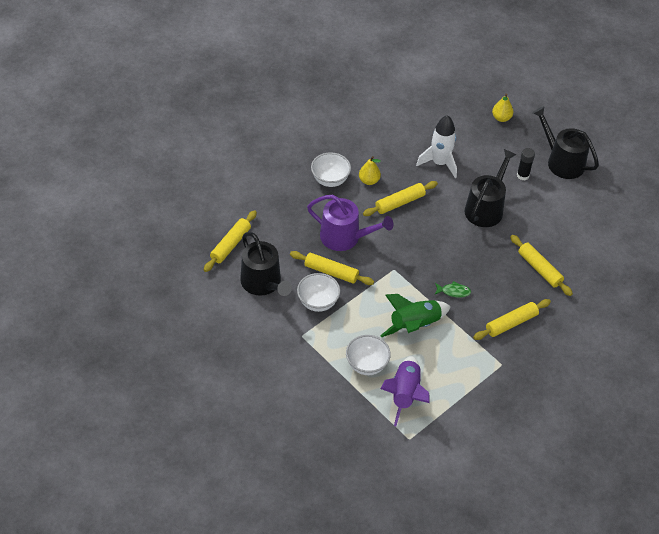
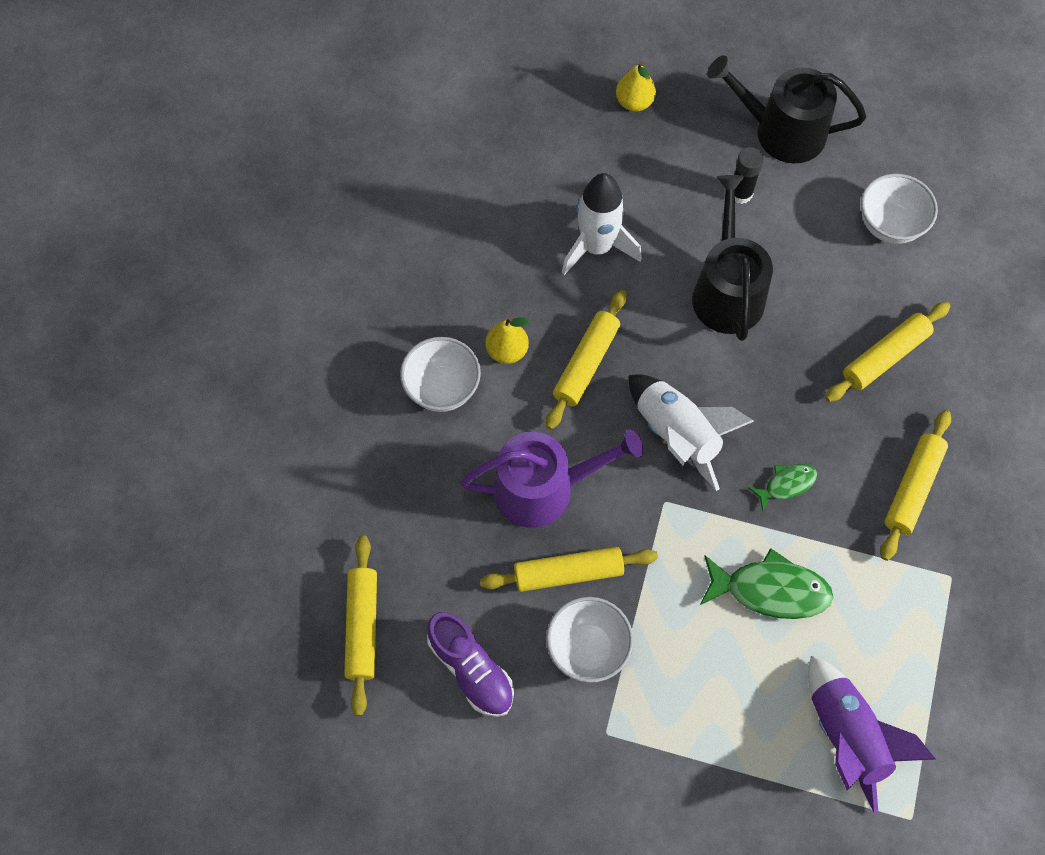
camera: 30 degrees left, 15 degrees up
(263, 283) = (471, 669): black watering can -> purple shoe
(367, 365) = (749, 720): white bowl -> white bowl (889, 225)
(414, 325) = (770, 590): green rocket -> green fish
(419, 248) = (677, 434): none -> white rocket
(539, 269) = (884, 356): yellow rolling pin -> yellow rolling pin turned 60 degrees counterclockwise

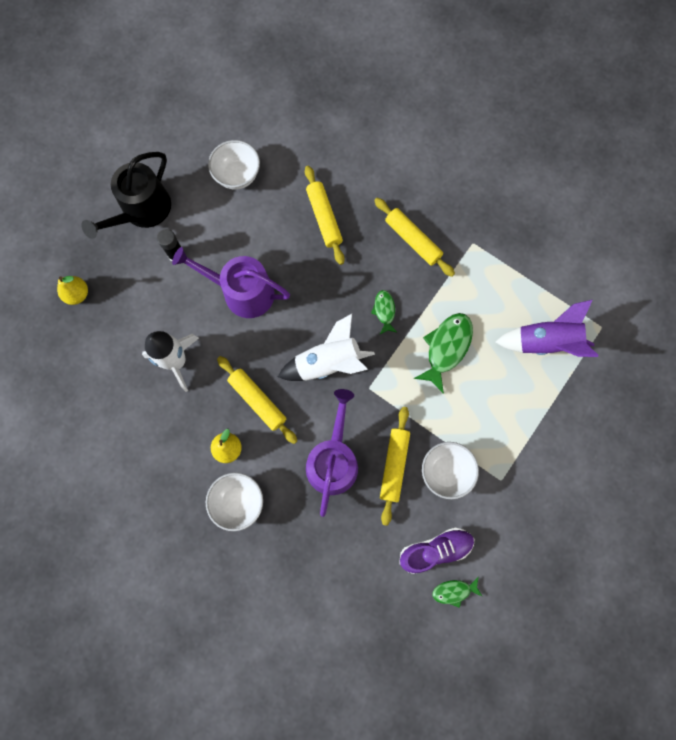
camera: 70 degrees left, 10 degrees up
(362, 627) = (384, 612): yellow rolling pin -> none
(422, 715) = (454, 591): none -> green fish
(727, 291) = (242, 292): black watering can -> purple watering can

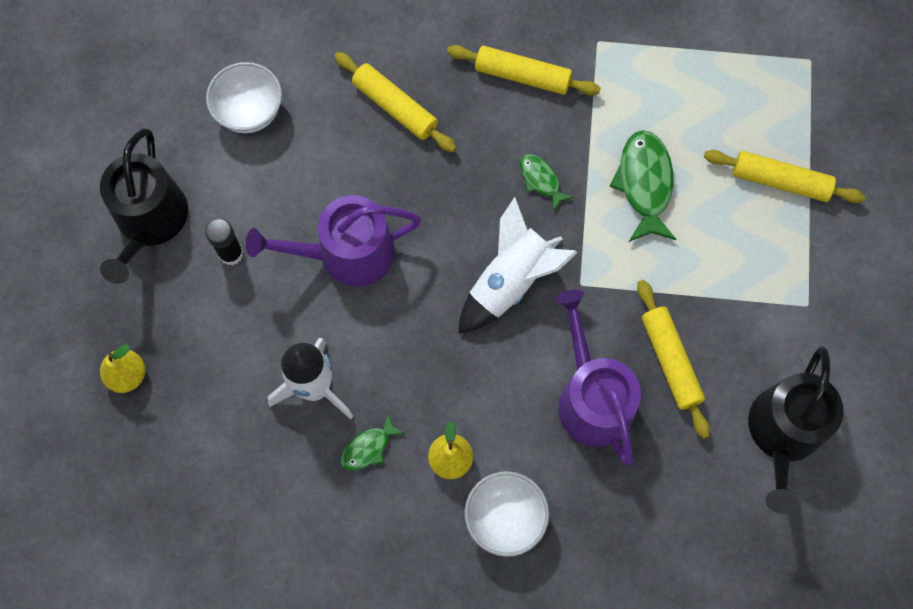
camera: 30 degrees left, 5 degrees down
(257, 401) = (451, 378): yellow rolling pin -> yellow rolling pin (780, 181)
(435, 550) = (783, 434): purple shoe -> black watering can
(445, 471) = (736, 332): white bowl -> none
(454, 591) = (836, 470): green fish -> green fish (368, 448)
(545, 342) = (757, 112): purple rocket -> none

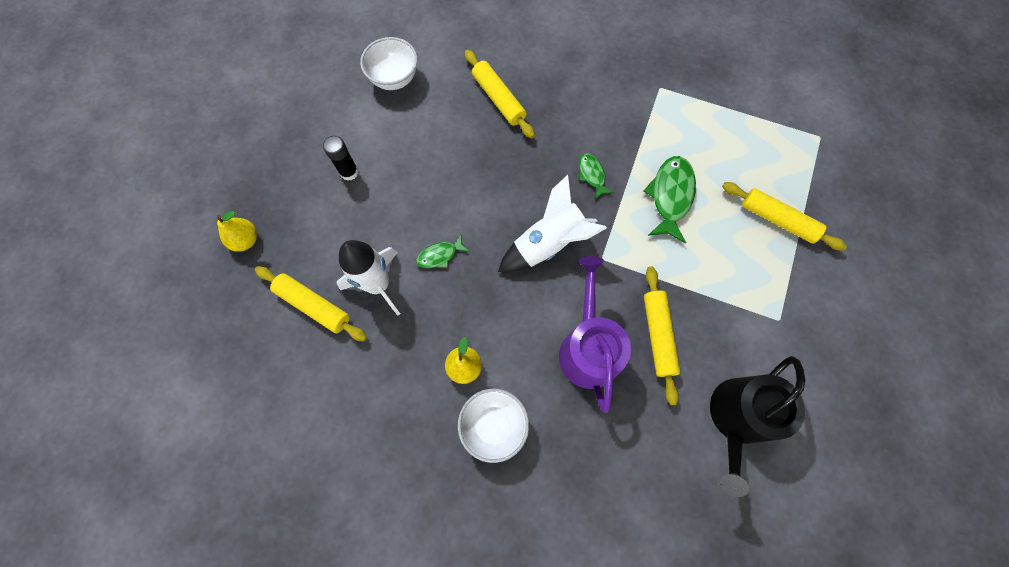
camera: 15 degrees right, 0 degrees up
(150, 222) = (299, 136): black watering can -> none
(347, 254) = (432, 193): purple watering can -> none
(368, 448) = (404, 341): green fish -> green fish (440, 255)
(522, 76) = (598, 99): yellow rolling pin -> yellow rolling pin (313, 306)

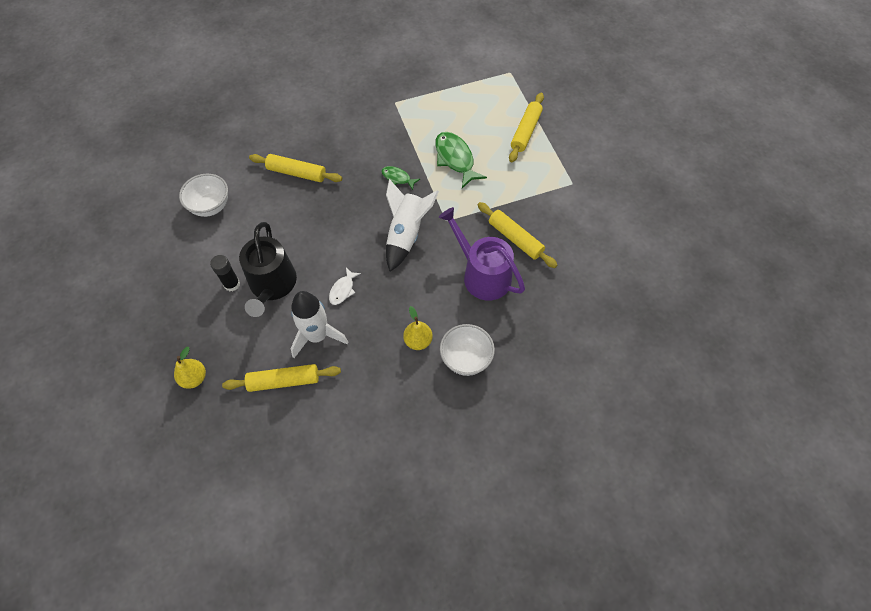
camera: 40 degrees left, 10 degrees down
(440, 255) = (343, 290): green fish -> white fish
(737, 418) = (595, 250): black watering can -> black watering can (272, 285)
(777, 220) = (526, 131): yellow rolling pin -> yellow rolling pin turned 60 degrees counterclockwise

